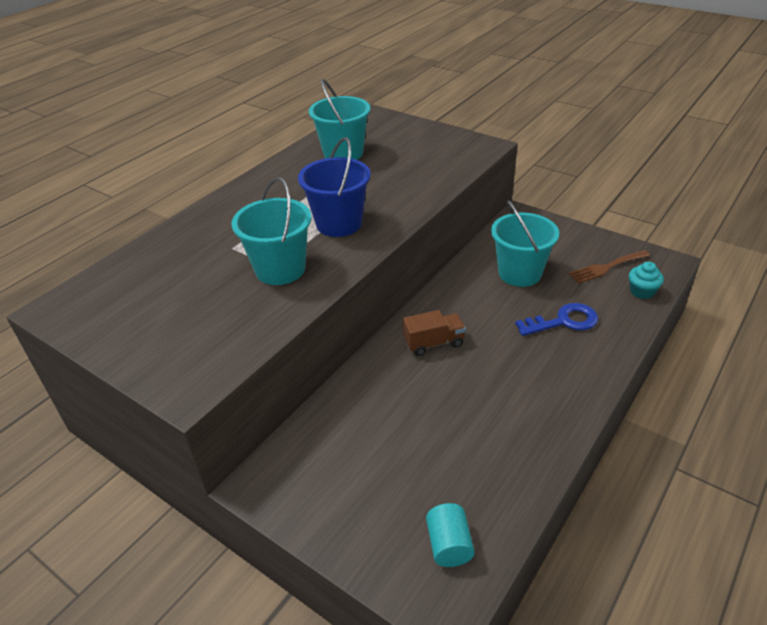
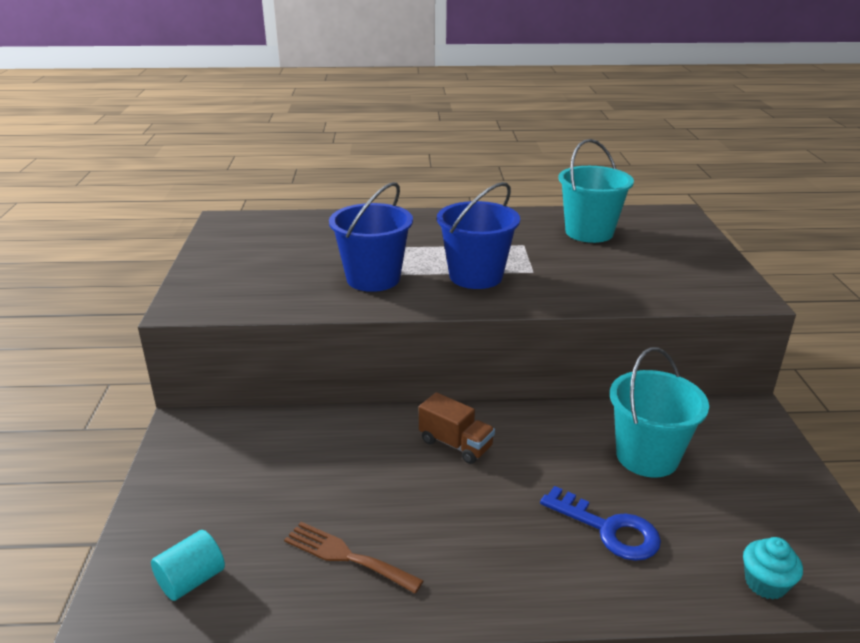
camera: 50 degrees right, 10 degrees down
(280, 269) = (373, 278): turquoise bucket -> blue bucket
(606, 267) = (765, 527): brown fork -> brown fork (346, 556)

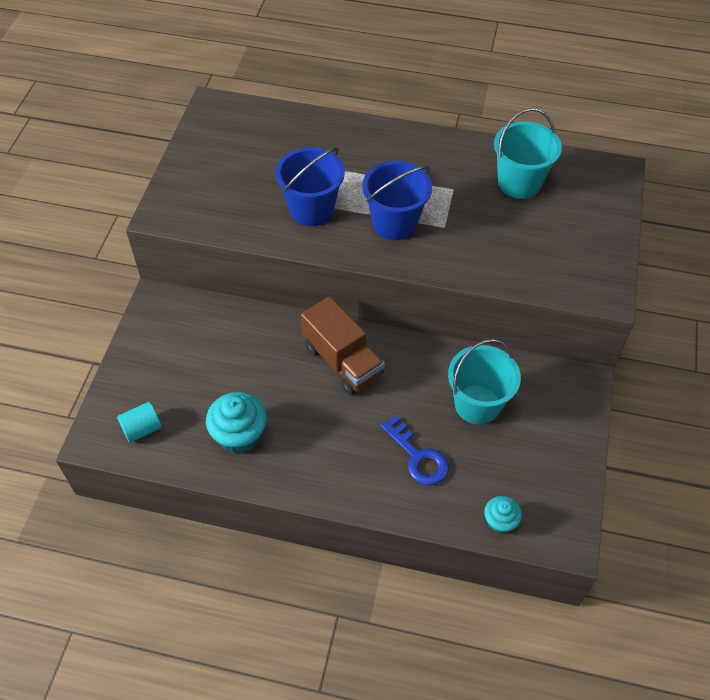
camera: 15 degrees right, 25 degrees up
(346, 556) = (239, 435): brown fork -> turquoise cupcake
(455, 444) = (342, 361): brown truck -> brown truck, size x1.63

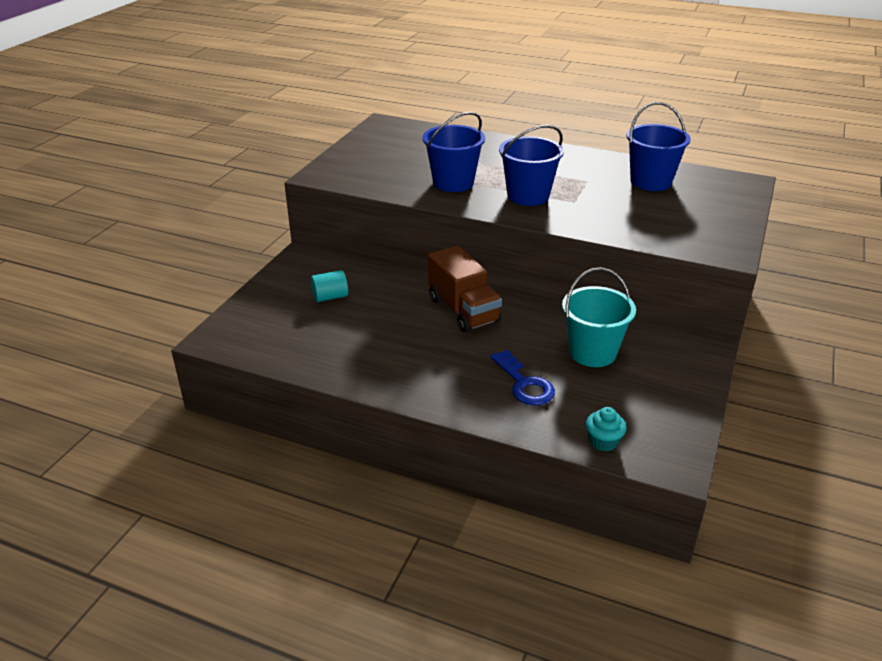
camera: 10 degrees right, 20 degrees down
(142, 429) = (259, 337): turquoise cylinder -> turquoise cylinder (330, 297)
(239, 435) = (350, 350): turquoise cupcake -> none
(519, 183) = (650, 182): turquoise bucket -> blue bucket

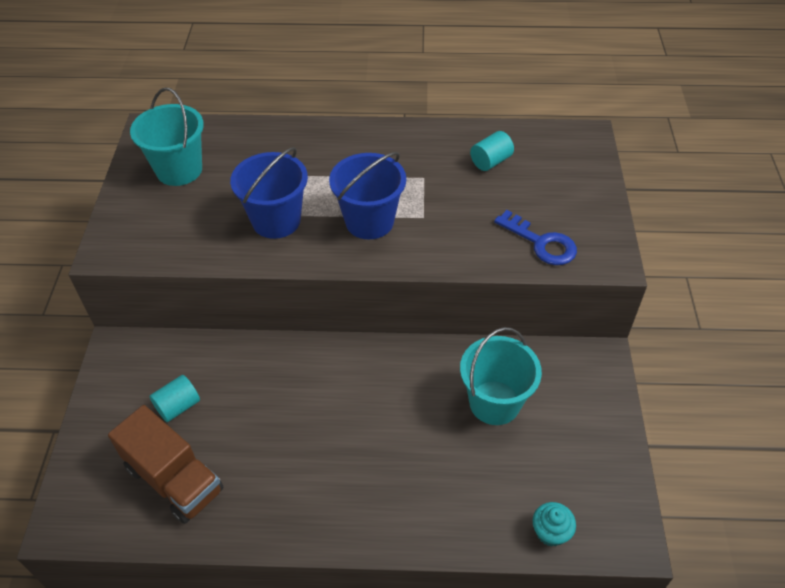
camera: 20 degrees left, 15 degrees up
(393, 145) = (179, 170): none -> turquoise bucket
(463, 310) = (337, 381): brown truck -> brown truck (174, 479)
(524, 384) = (443, 474): blue key -> blue key (541, 243)
(650, 182) = (490, 161): blue bucket -> turquoise cylinder

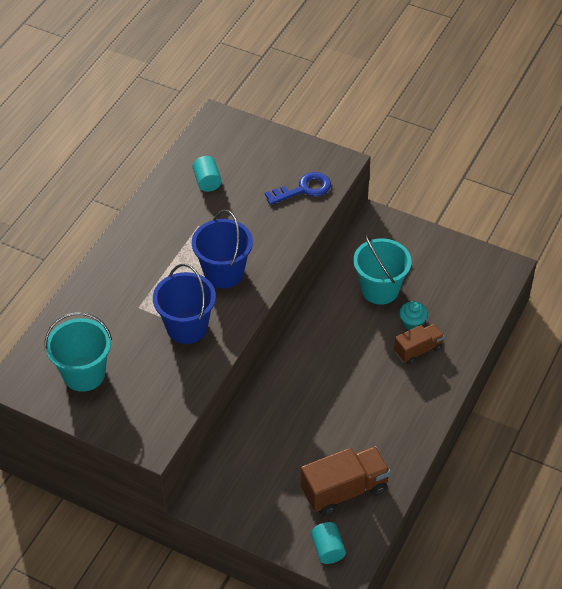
camera: 65 degrees left, 0 degrees up
(178, 406) = (282, 473): turquoise cylinder -> turquoise cylinder (328, 549)
(423, 481) = (418, 350): none -> brown truck
(550, 532) = (484, 302): turquoise cupcake -> turquoise cupcake (412, 323)

